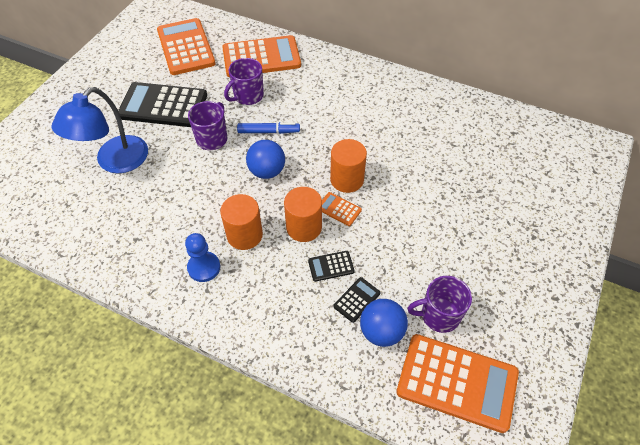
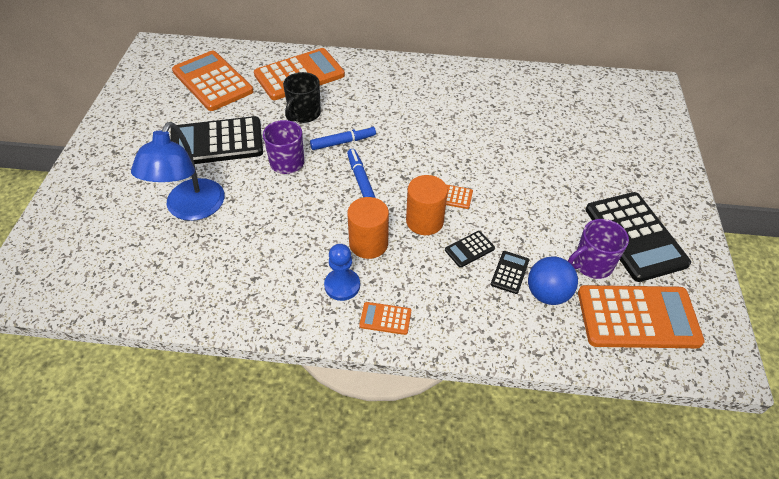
camera: 20 degrees left, 5 degrees down
(225, 309) = (385, 318): none -> orange calculator
(248, 96) = (304, 114): purple mug -> black mug
(267, 171) = (360, 179): blue ball -> blue marker
(347, 179) = (444, 167): orange cylinder -> none
(497, 299) = (635, 236): none -> black calculator

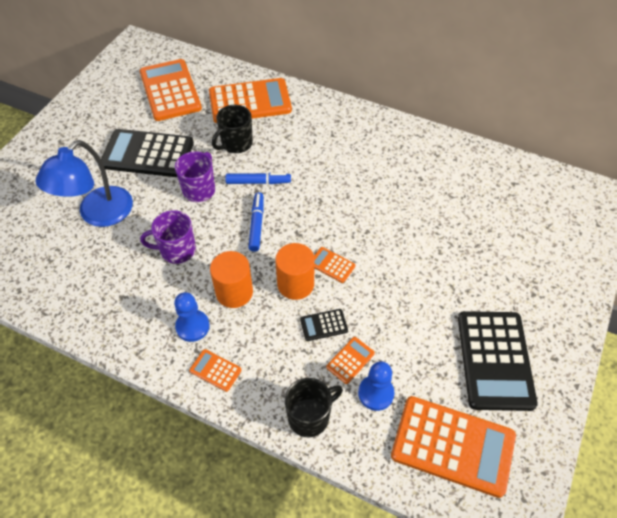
camera: 20 degrees right, 5 degrees up
(498, 332) = (310, 416): none -> black mug
(509, 272) = (350, 360): black calculator -> orange calculator
(547, 294) = (376, 393): blue ball -> blue pawn
(591, 264) = (434, 376): purple mug -> purple mug (177, 250)

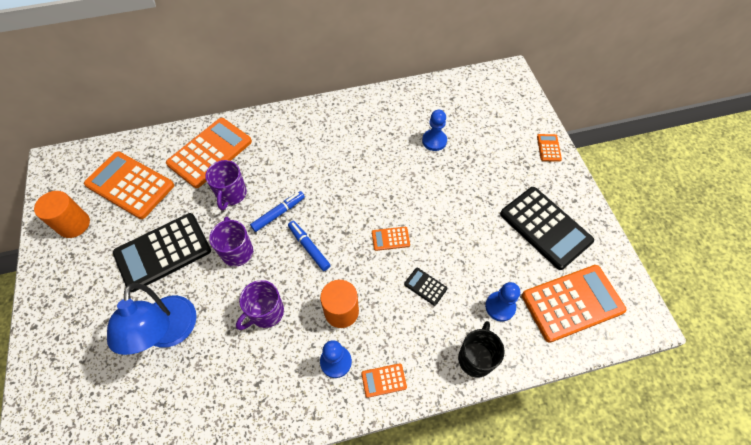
camera: 40 degrees left, 5 degrees up
(236, 144) = (231, 194): black mug -> purple mug
(295, 284) = (379, 271): orange cylinder -> orange cylinder (74, 224)
(323, 325) = (425, 286): black calculator -> black calculator turned 90 degrees clockwise
(350, 360) = (464, 297): orange calculator -> orange calculator (548, 148)
(457, 210) = (434, 141): none -> blue pawn

